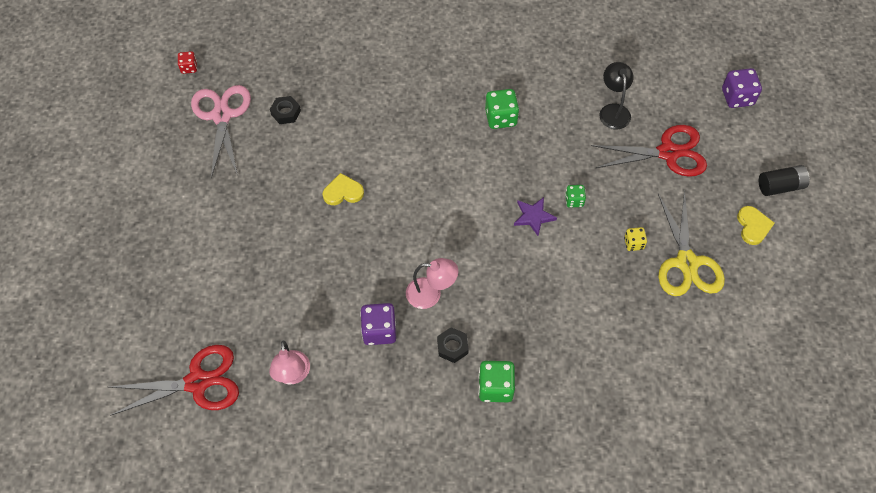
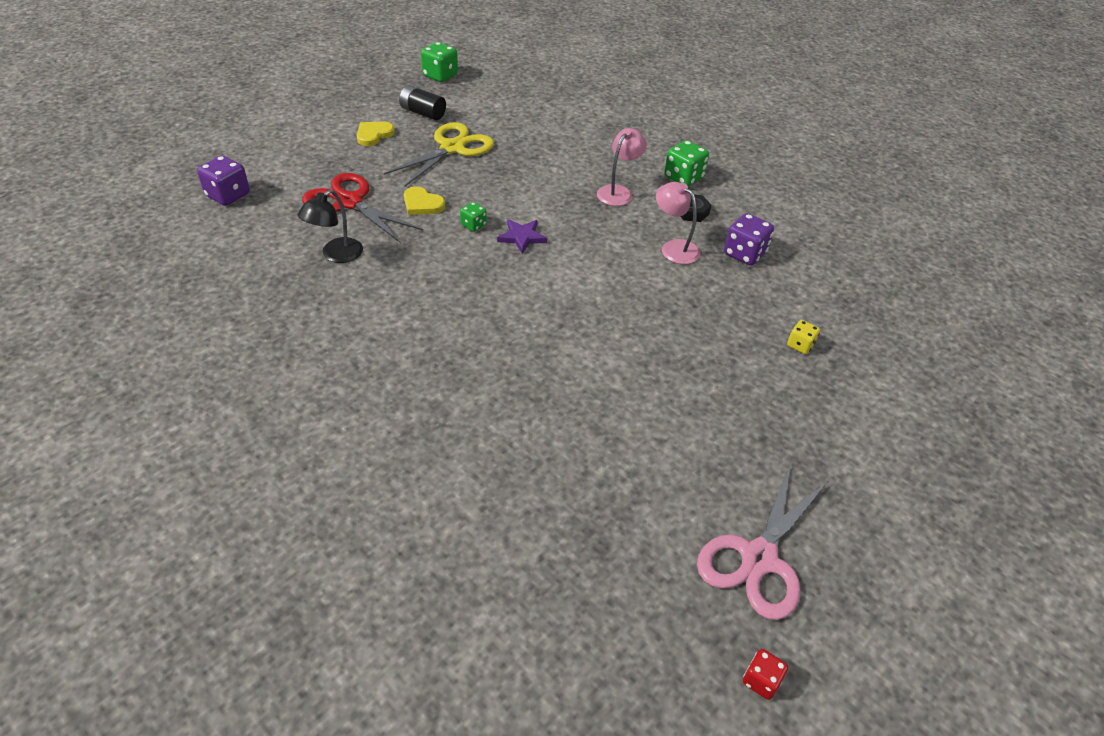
camera: 140 degrees left, 15 degrees down
(197, 382) = (947, 318): red scissors -> none
(286, 113) = (668, 498): black nut -> none
(292, 375) = (849, 273): pink lamp -> pink lamp (618, 192)
(343, 192) = (678, 368): yellow heart -> yellow heart (422, 204)
(501, 118) = (440, 320): green dice -> green dice (440, 75)
(633, 243) = (471, 177): yellow dice -> yellow dice (800, 345)
(780, 186) = (314, 138): black battery -> black battery (423, 113)

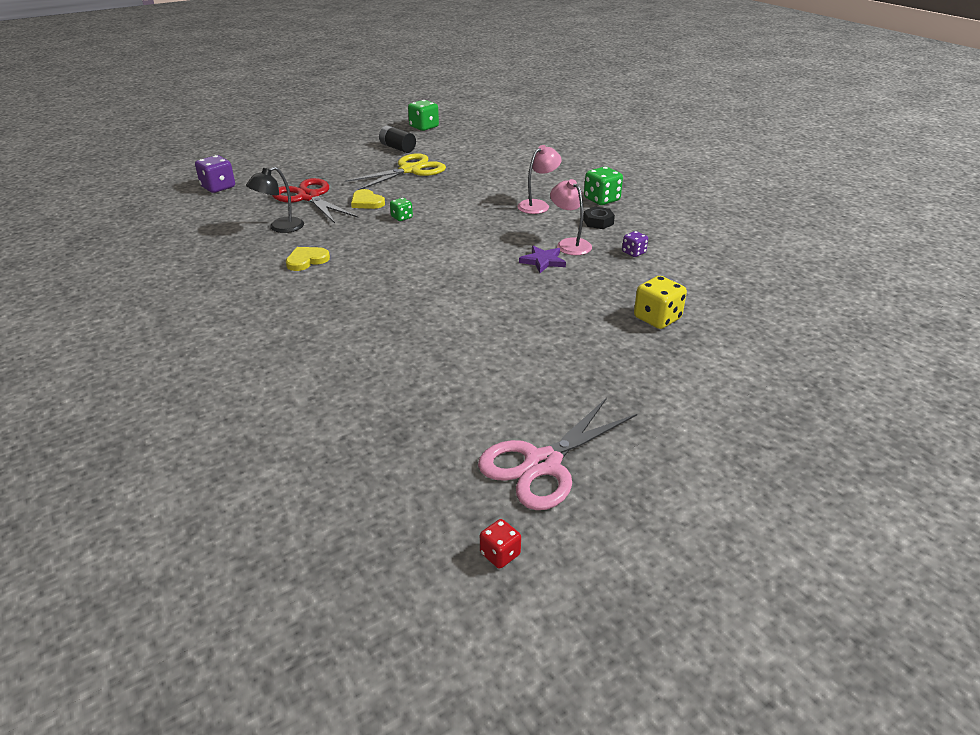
camera: 15 degrees right, 10 degrees down
(374, 135) = (351, 159): yellow heart -> yellow heart (306, 260)
(522, 237) = (438, 228): purple star -> purple star (543, 261)
(744, 254) = (633, 252): purple dice -> purple dice, size x0.58
(800, 345) = (657, 318): yellow dice -> yellow dice, size x1.72

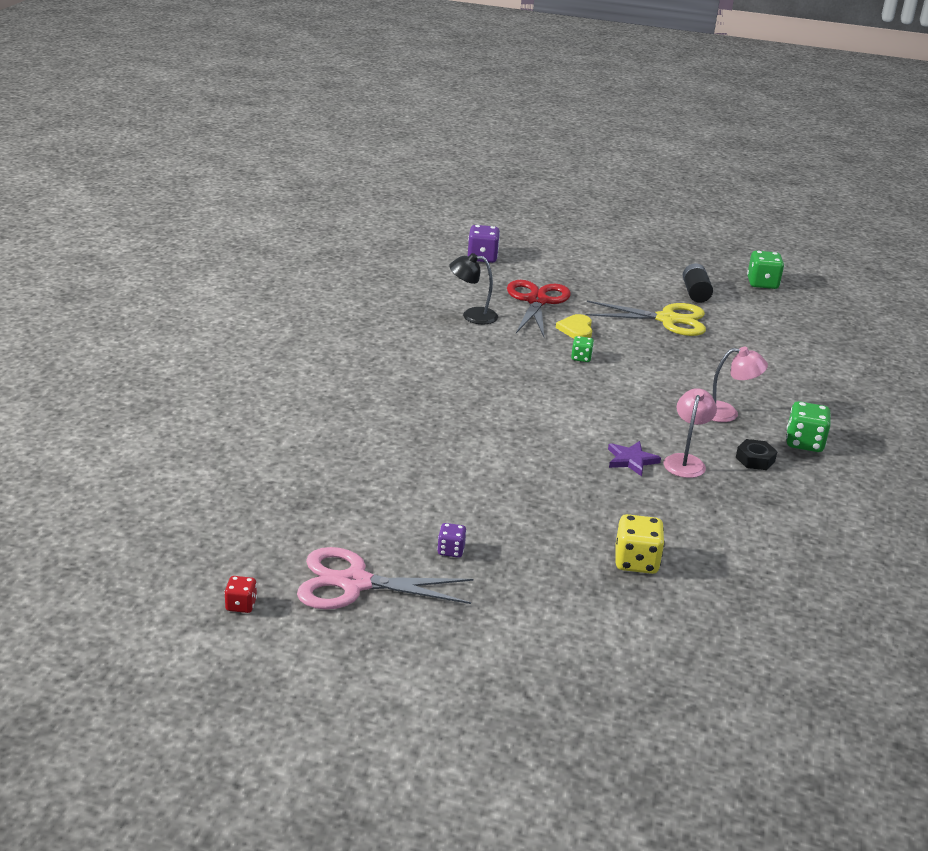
camera: 45 degrees right, 5 degrees down
(306, 260) = (447, 352): yellow heart -> none
(633, 252) = (732, 503): purple dice -> purple dice (451, 550)

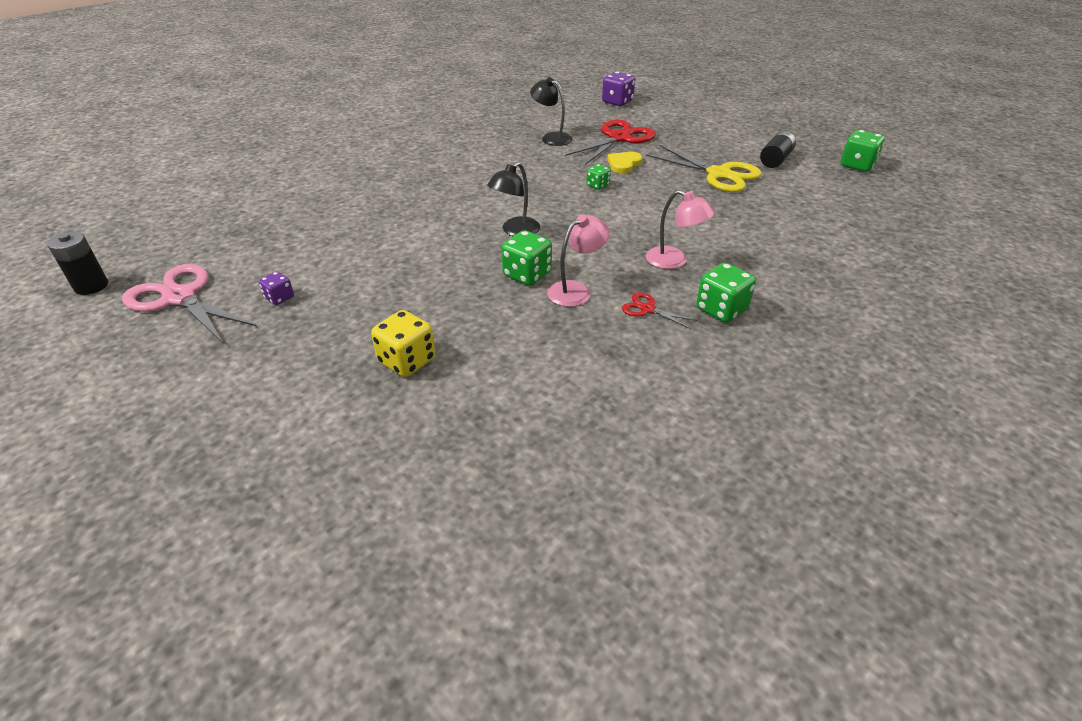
camera: 35 degrees right, 10 degrees up
(241, 605) = (91, 286): red dice -> black battery
(569, 423) = (515, 231): none -> black lamp
(631, 460) = (527, 274): purple star -> green dice
(755, 459) = (647, 309): black nut -> red scissors

